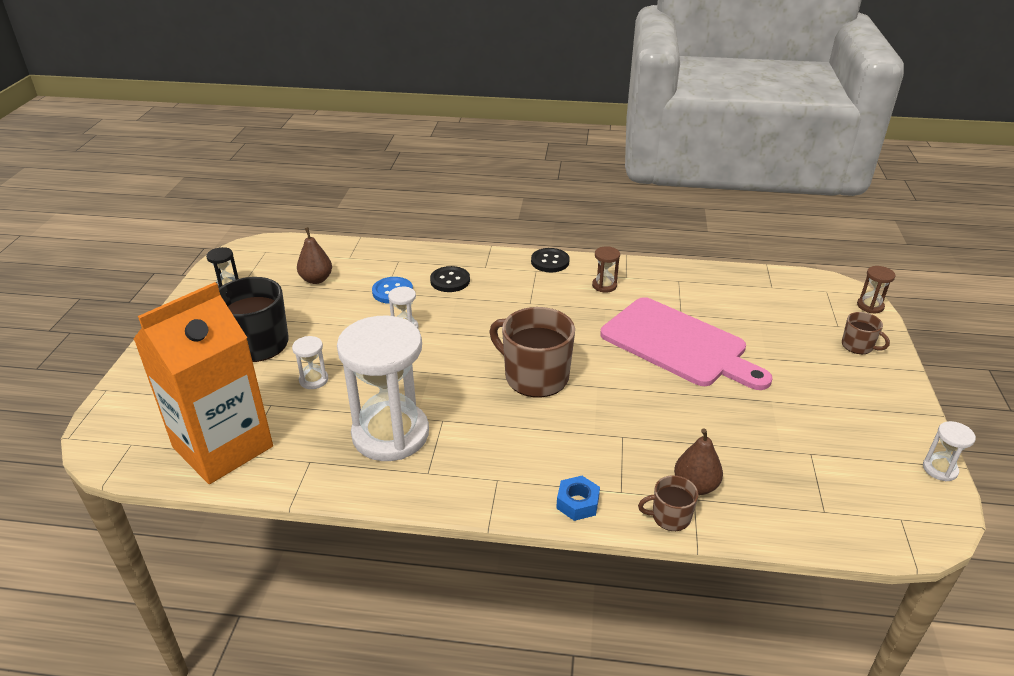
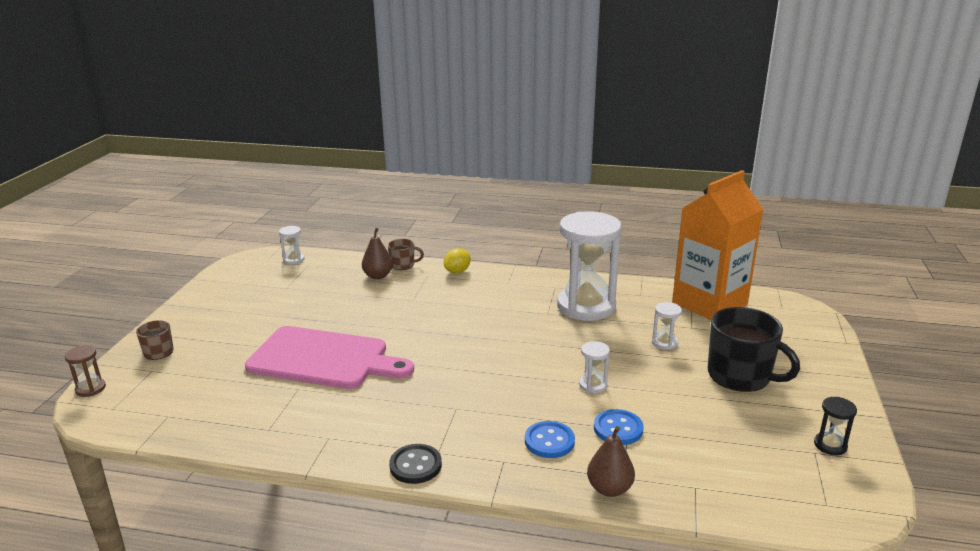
camera: 175 degrees left, 10 degrees down
(316, 279) = (721, 451): brown pear -> brown pear (609, 489)
(450, 281) = (549, 441): black button -> blue button
(535, 376) = (468, 338): brown mug -> none
(577, 503) = (457, 271): blue nut -> yellow lemon
(604, 285) = (361, 426): brown hourglass -> none
(678, 344) = (324, 359): pink cutting board -> pink cutting board turned 150 degrees clockwise
(940, 469) = (210, 278): white hourglass -> white hourglass (293, 260)

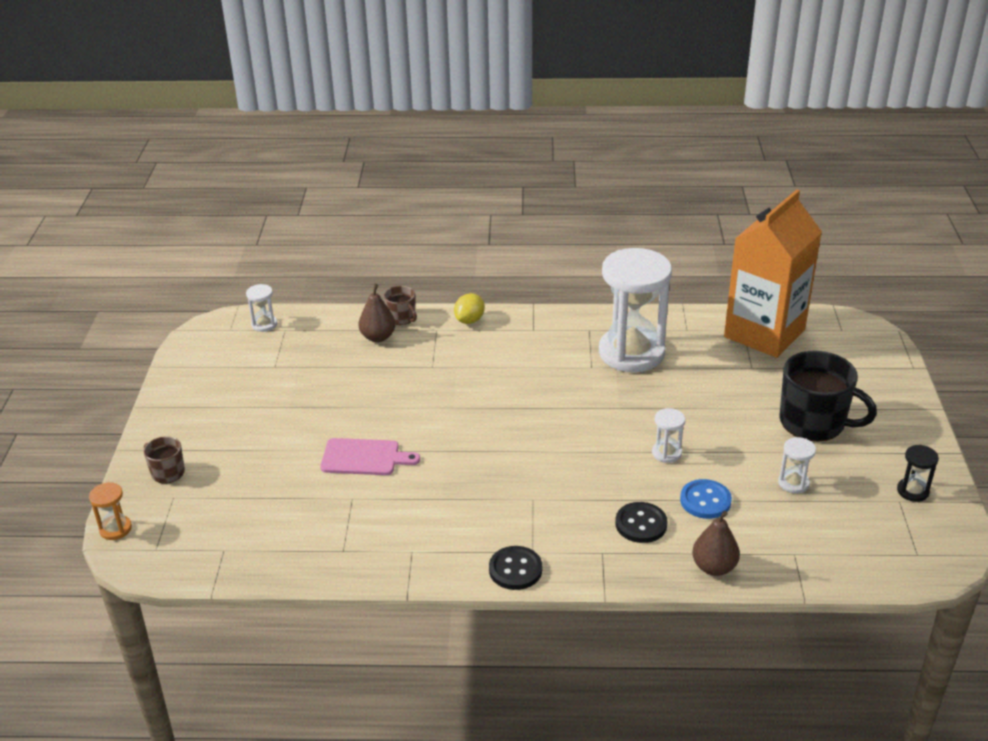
camera: 10 degrees left, 10 degrees up
(90, 389) = (115, 529): brown hourglass -> orange hourglass
(324, 359) = (364, 457): pink cutting board -> pink cutting board, size x0.53
(403, 265) = (401, 318): brown mug -> brown mug turned 60 degrees clockwise
(549, 441) = (641, 524): blue button -> black button
(664, 343) = (728, 391): white hourglass -> white hourglass (793, 483)

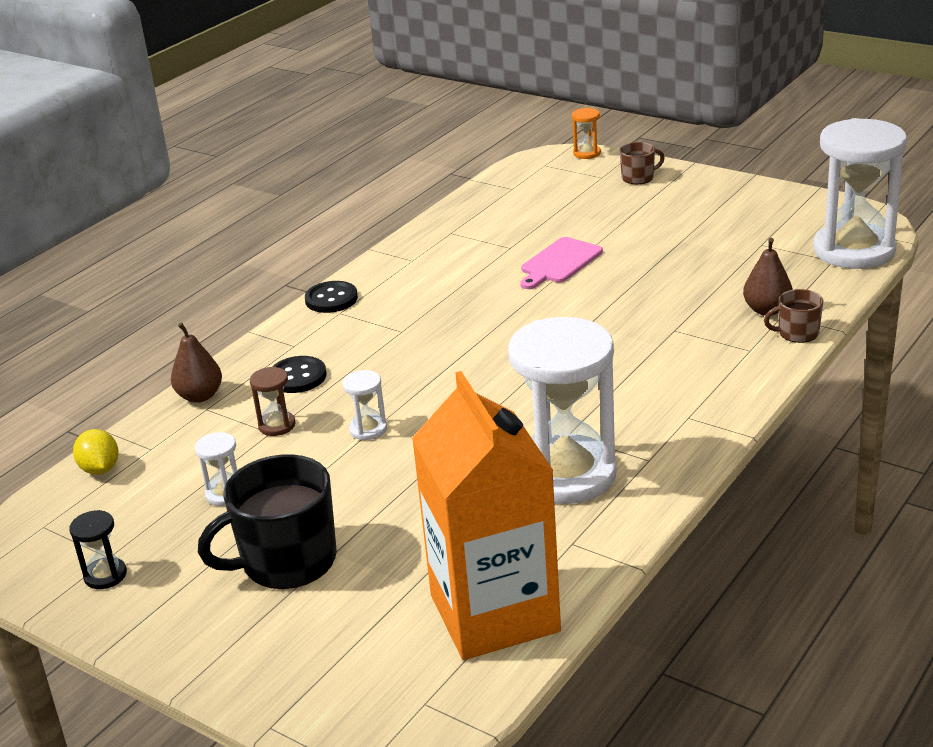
camera: 125 degrees right, 5 degrees down
(264, 324) = (854, 250): white hourglass -> white hourglass, size x2.46
(469, 320) = (751, 377): yellow lemon -> yellow lemon (100, 469)
(705, 501) = (277, 425): blue button -> brown hourglass

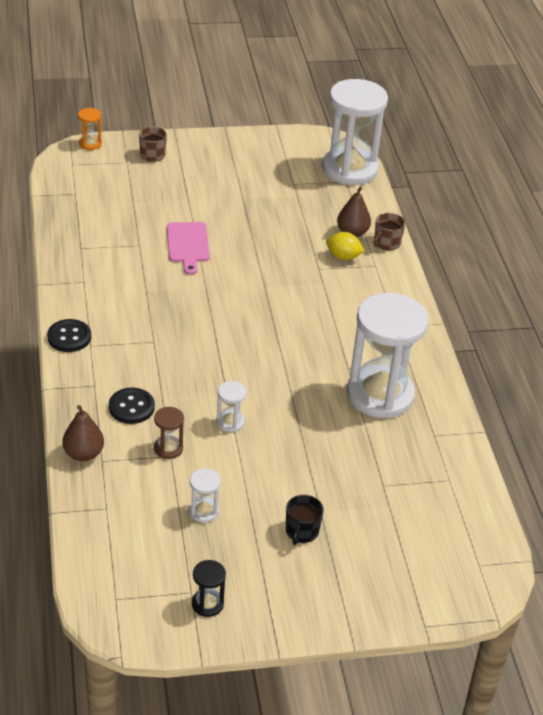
camera: 50 degrees left, 10 degrees up
(100, 469) = (93, 540): yellow lemon -> yellow lemon (343, 257)
(287, 561) = (301, 531): black mug -> black mug, size x0.50
(494, 613) = (448, 497): orange carton -> none

